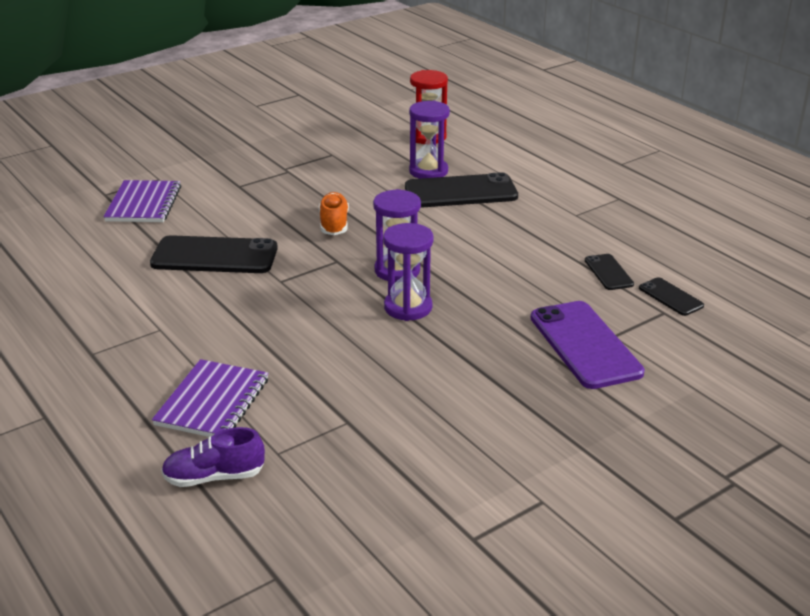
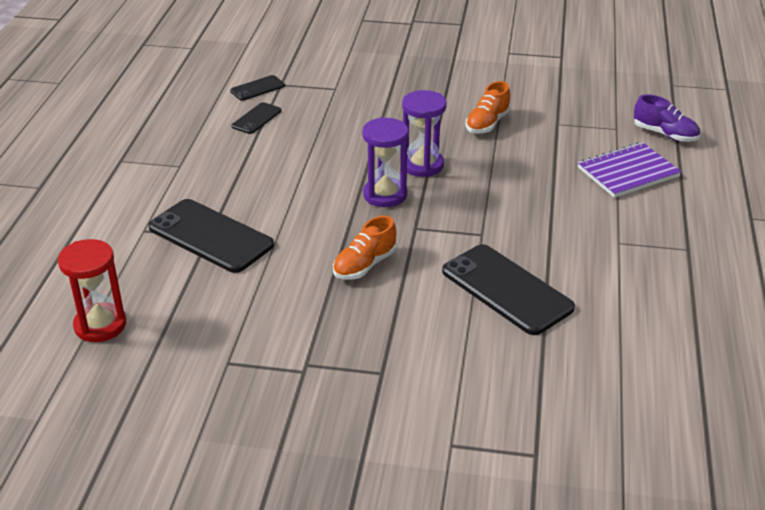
camera: 135 degrees left, 5 degrees up
(144, 204) = (507, 406): purple notebook -> none
(416, 380) = (487, 123): none -> orange shoe
(428, 171) = (189, 277): purple hourglass -> none
(585, 345) = (360, 92): purple phone -> none
(670, 297) = (257, 88): black phone -> black phone turned 45 degrees clockwise

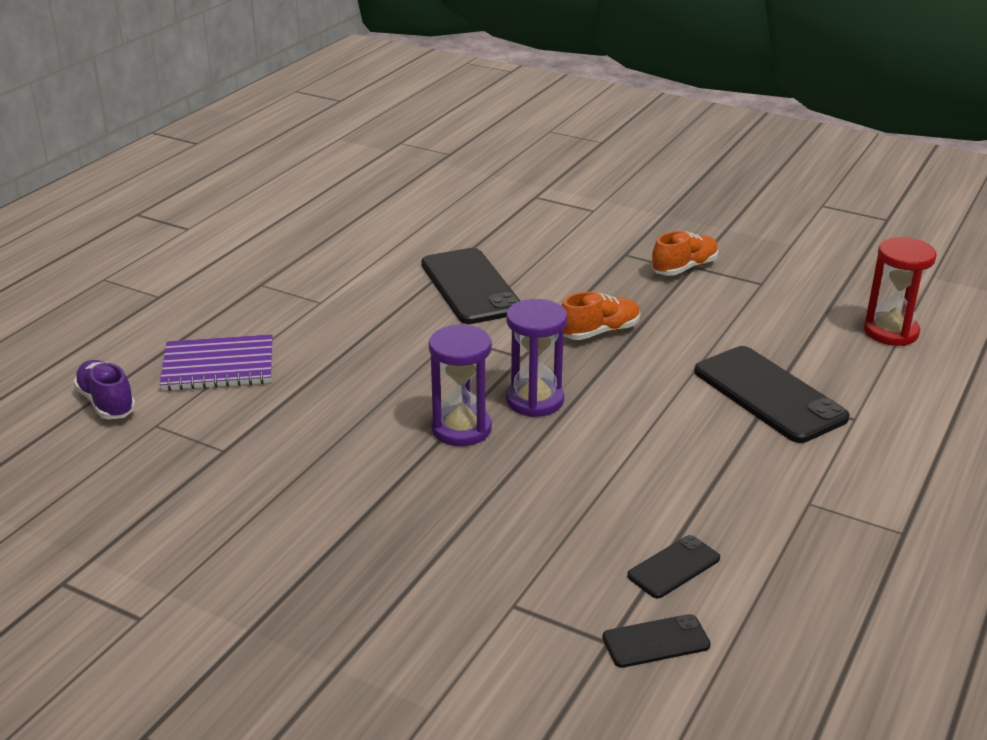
camera: 160 degrees left, 5 degrees down
(487, 123) = (320, 473): orange shoe -> orange shoe (684, 268)

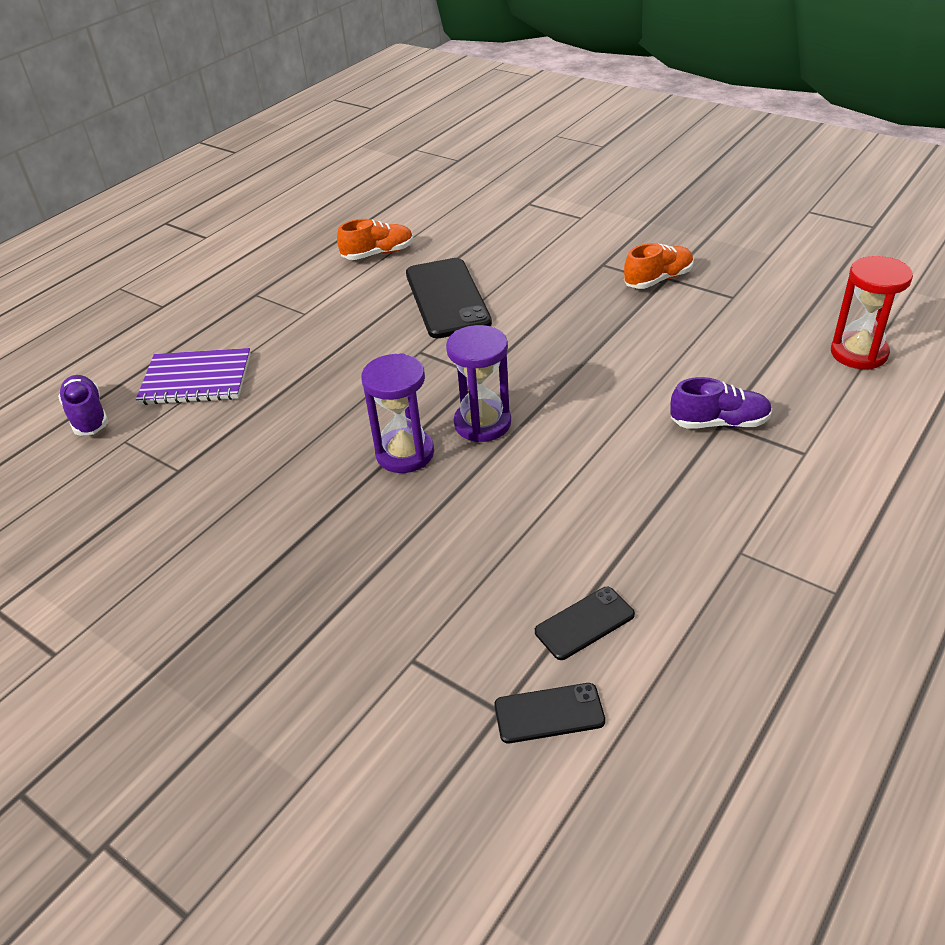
camera: 10 degrees right, 10 degrees up
(599, 332) = (561, 349): orange shoe -> orange shoe (378, 254)
(769, 395) = (719, 423): black phone -> purple shoe

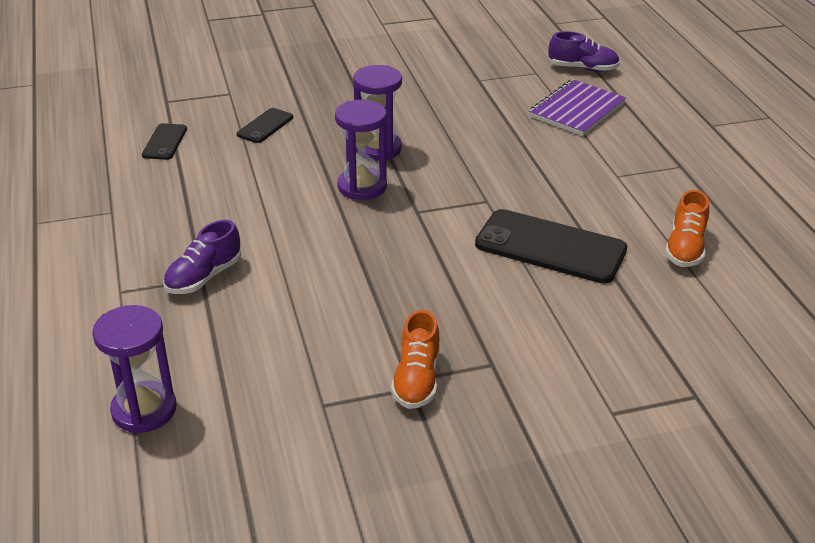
camera: 125 degrees right, 5 degrees down
(549, 713) = (142, 111): black phone -> black phone (265, 126)
(858, 353) = (144, 410): red hourglass -> purple hourglass

